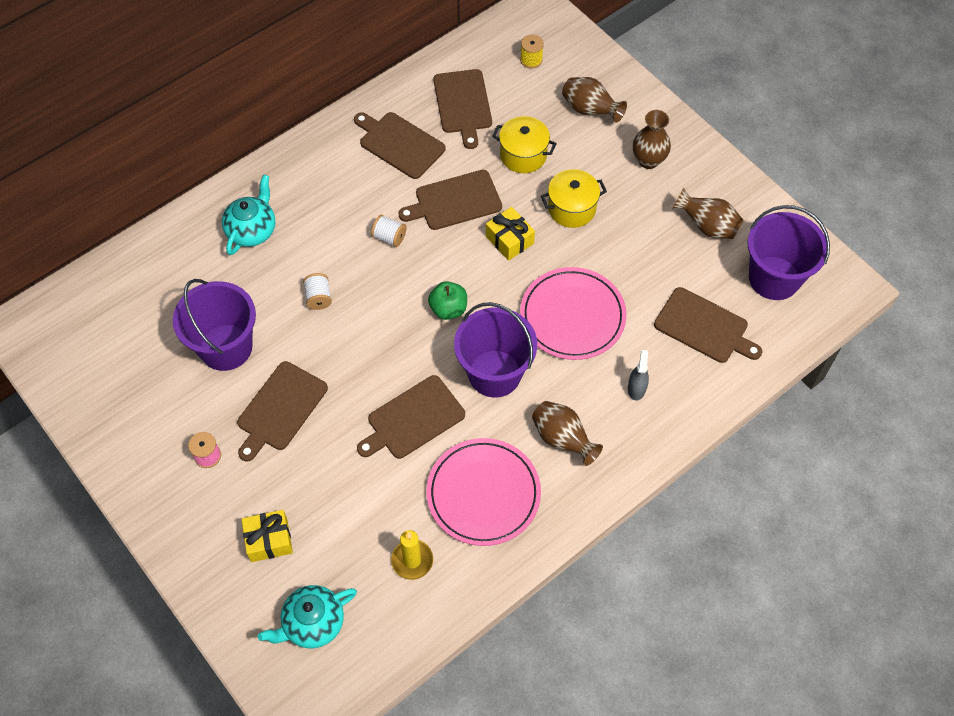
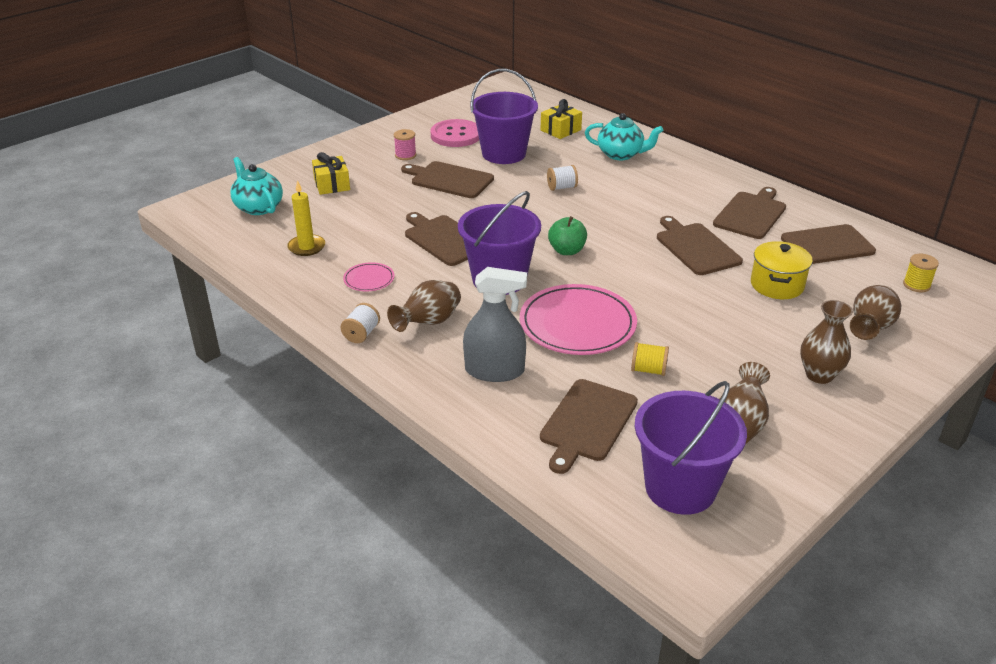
camera: 85 degrees right, 25 degrees down
(164, 396) = (456, 135): none -> pink button
(389, 237) = (638, 216): white spool -> white spool (361, 334)
(483, 494) = (369, 279): pink plate -> pink plate, size x0.46
(509, 240) = (661, 281): yellow gift -> yellow gift (560, 130)
(571, 208) = (719, 319): yellow pot -> none
(636, 388) = (494, 370): grey spray bottle -> grey spray bottle, size x1.85
(639, 273) = (648, 370): none -> yellow spool

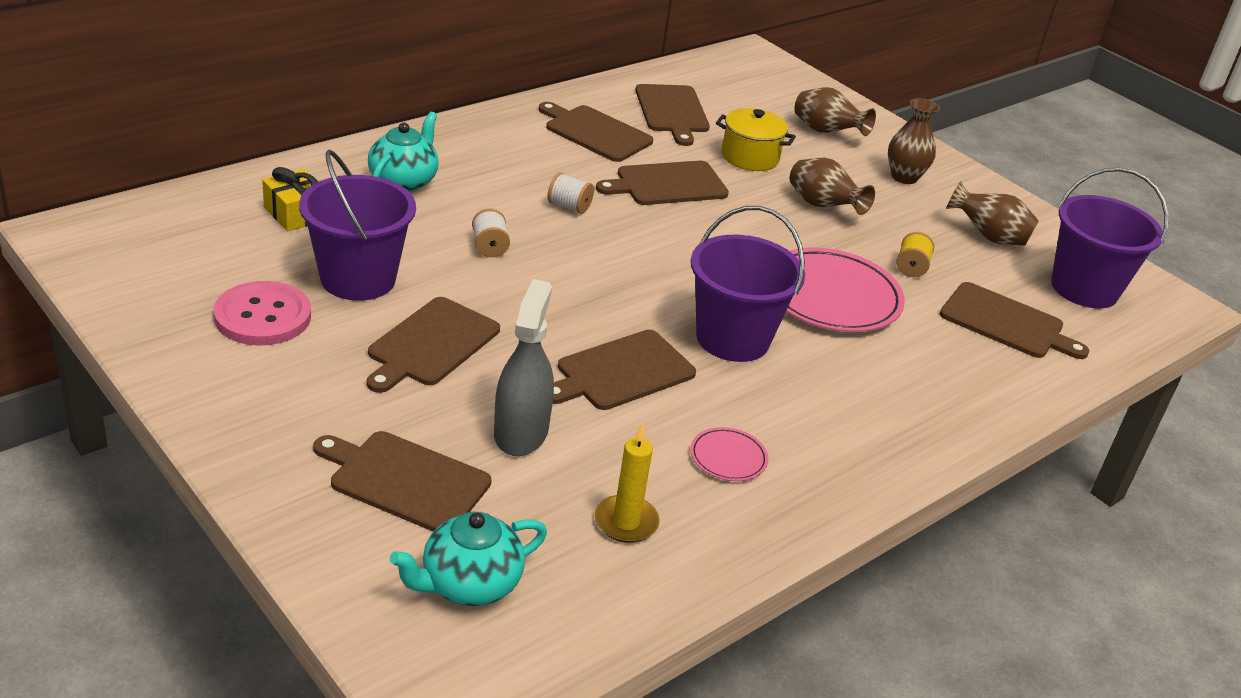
camera: 90 degrees left, 0 degrees up
(332, 184) = (405, 480): yellow gift -> brown cutting board
(361, 334) = (865, 475): white spool -> white spool (569, 206)
(405, 155) = (320, 381): pink spool -> none
(428, 323) = (835, 411): brown vase -> brown vase (823, 206)
(494, 370) = (928, 371): grey spray bottle -> grey spray bottle (521, 432)
(567, 251) = (665, 274): green apple -> none
(916, 285) = (751, 88): yellow spool -> none

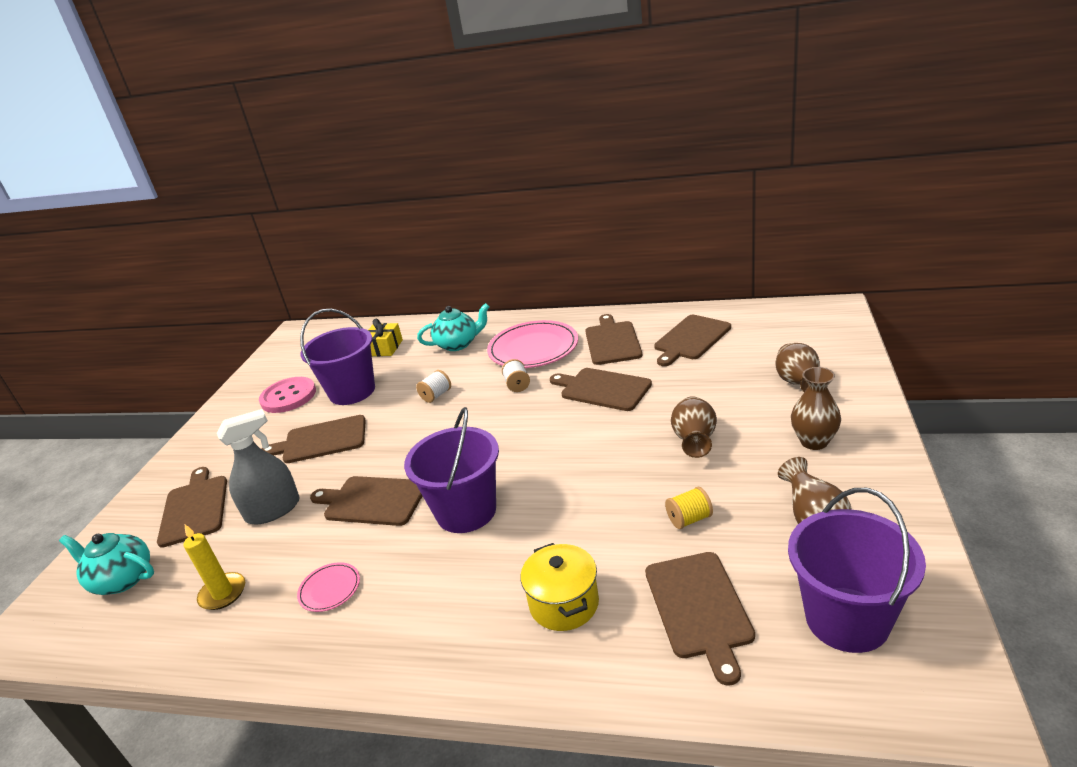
camera: 60 degrees right, 5 degrees down
(750, 157) = (696, 386): yellow pot -> yellow pot (564, 603)
(831, 296) = (583, 513): pink plate -> pink plate (533, 348)

